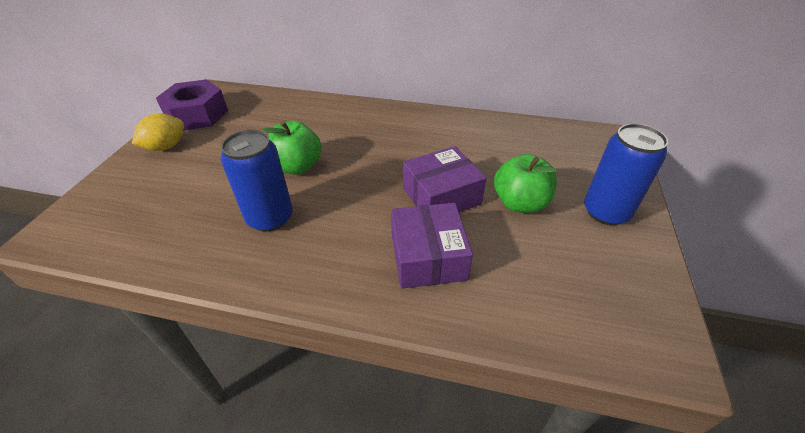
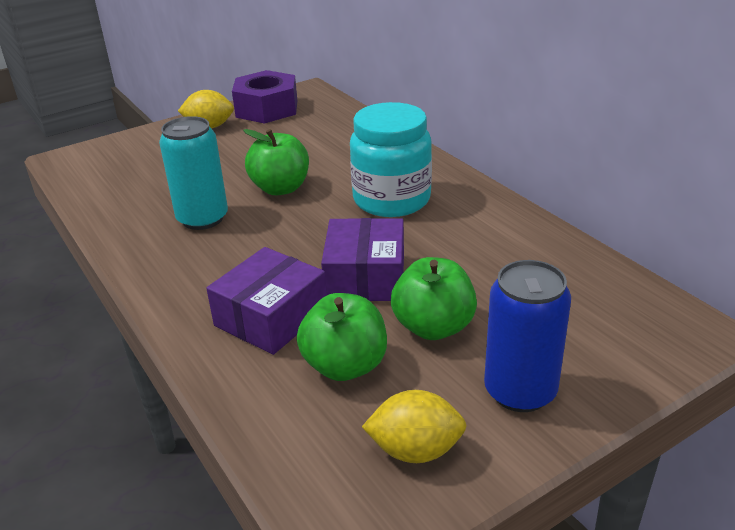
camera: 45 degrees right, 10 degrees down
(270, 218) = (202, 218): blue can -> turquoise can
(382, 140) = (391, 200): none -> turquoise jar
(441, 196) = (365, 277): purple box -> purple box turned 75 degrees clockwise
(515, 257) = (345, 366): none -> green apple
(618, 279) = (415, 450): none -> yellow lemon

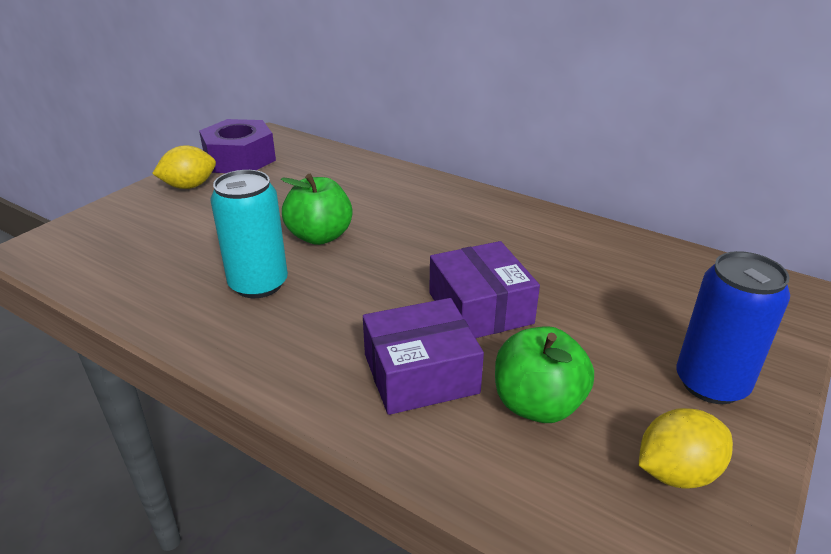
camera: 25 degrees left, 0 degrees up
(271, 317) = (420, 373): purple box -> purple box turned 60 degrees clockwise
(391, 200) = (441, 227): turquoise jar -> none
(433, 327) = (585, 342): green apple -> none

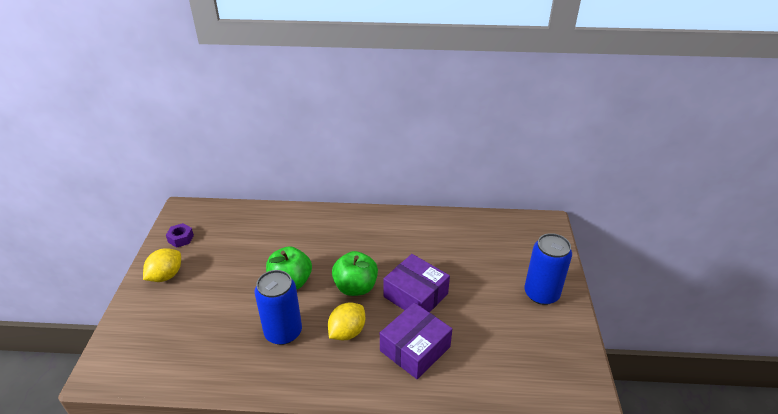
camera: 30 degrees left, 5 degrees up
(240, 159) = (181, 238): purple nut -> purple nut, size x0.46
(258, 284) = (283, 332): turquoise can -> blue can
(537, 404) = (478, 340): green apple -> green apple (355, 287)
(676, 472) = (552, 347): yellow lemon -> yellow lemon (347, 332)

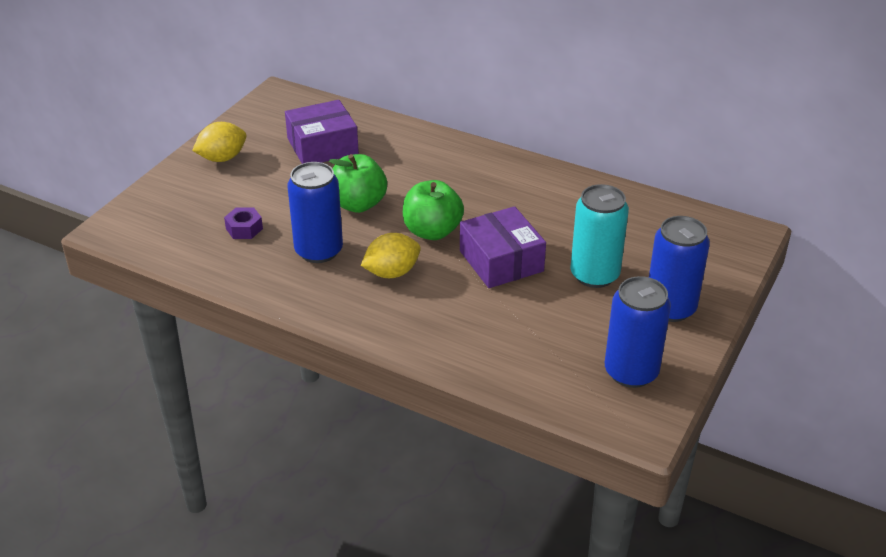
camera: 25 degrees right, 0 degrees up
(181, 238) = (259, 124): purple nut -> purple nut (244, 229)
(415, 348) = (461, 313): purple box -> purple box (322, 146)
(480, 285) = (594, 275): none -> turquoise can
(551, 354) = (631, 372): none -> blue can

